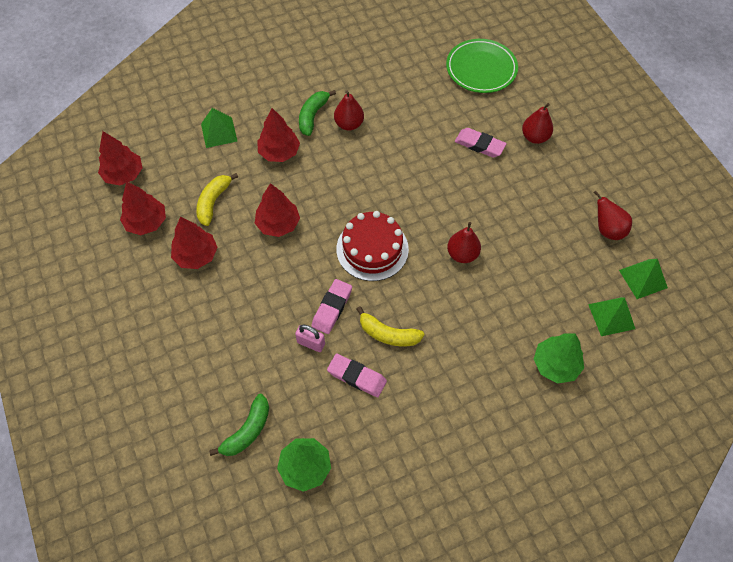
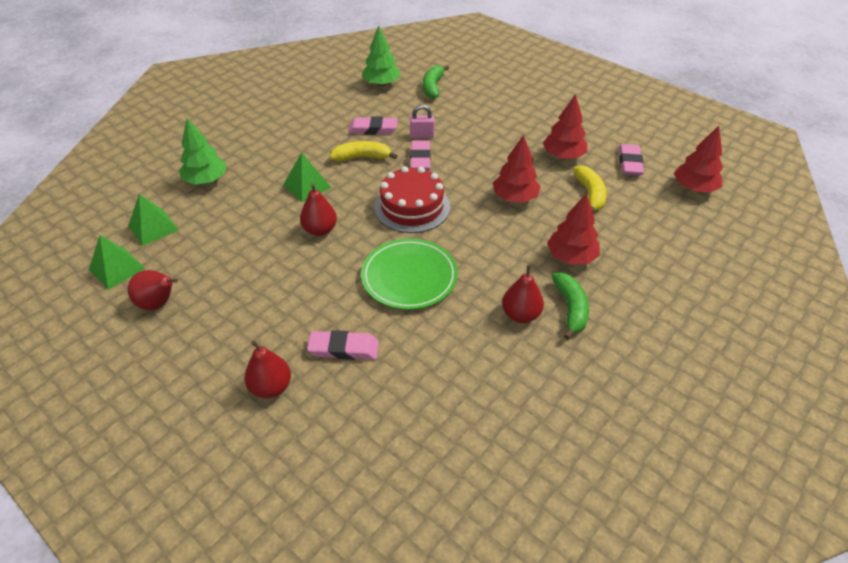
camera: 155 degrees right, 15 degrees down
(146, 222) = (629, 163): red tree -> pink eraser
(219, 132) = (653, 254): green pyramid -> green pyramid (307, 186)
(481, 69) = (387, 474): green plate -> green plate (409, 277)

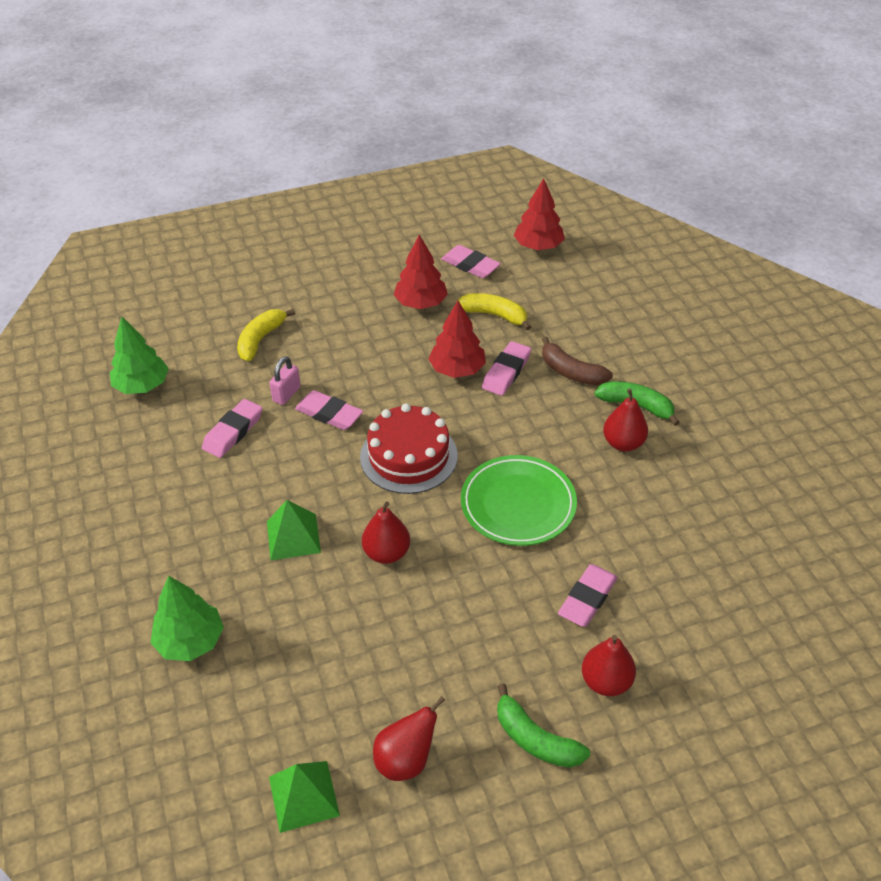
camera: 60 degrees left, 0 degrees up
(153, 227) = (247, 731): green pyramid -> none
(362, 157) = (281, 464): yellow banana -> yellow banana (261, 339)
(433, 87) = (197, 343): green banana -> green banana (535, 739)
(536, 222) = (506, 372): none -> pink eraser
(571, 257) = (571, 372): red tree -> brown banana

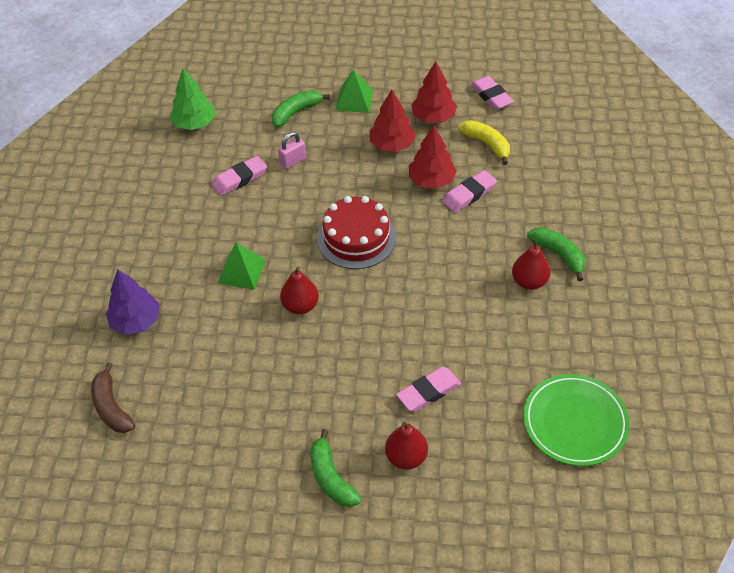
camera: 25 degrees right, 5 degrees up
(190, 641) = (136, 321): green tree -> purple tree
(261, 339) = (296, 112): yellow banana -> green banana
(303, 796) = (155, 453): green pyramid -> green pyramid (354, 100)
(329, 414) = (315, 186): pink eraser -> none
(406, 760) = (234, 456): red pear -> none
(518, 504) = (418, 302): green plate -> green plate (575, 422)
(538, 246) = (557, 95): red tree -> red tree (392, 145)
(571, 372) = (521, 210): brown banana -> brown banana (111, 407)

